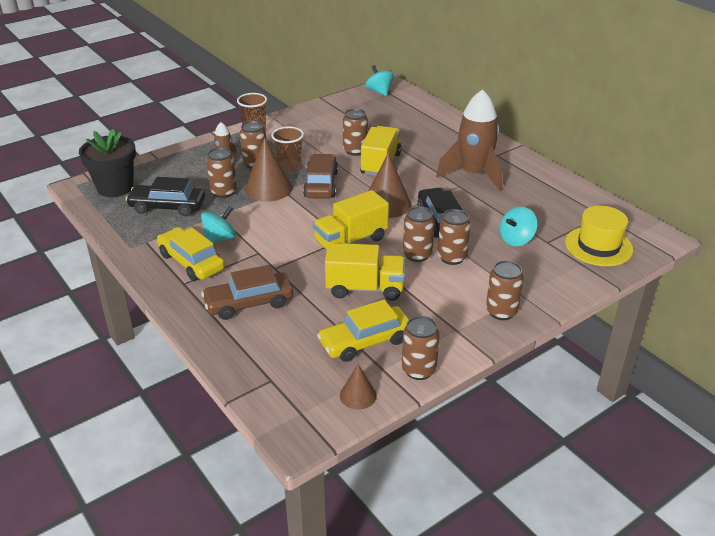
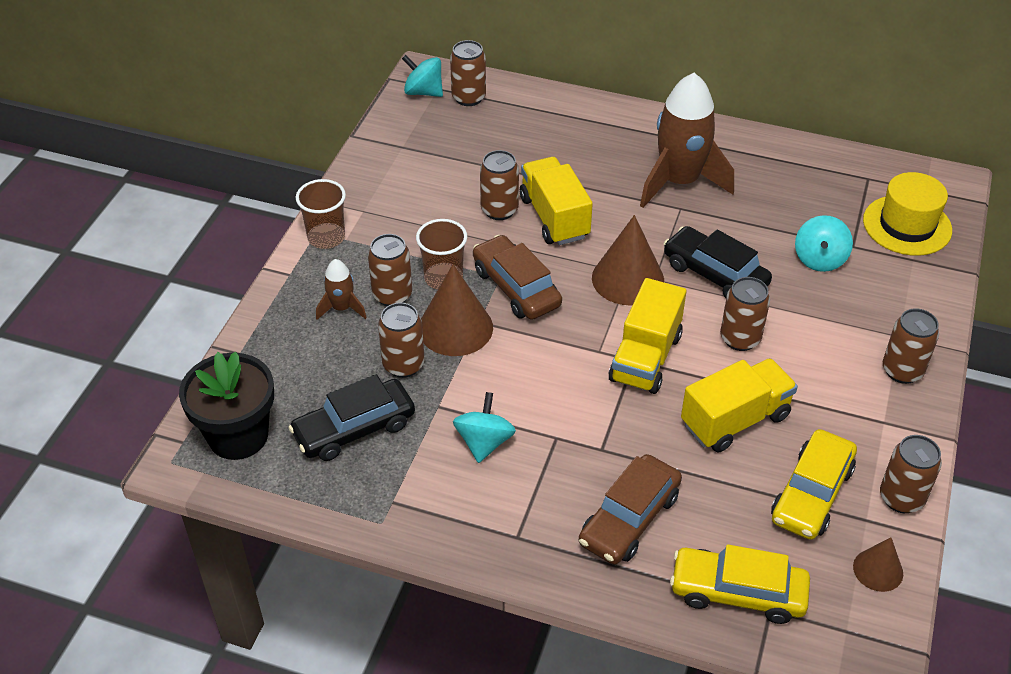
camera: 35 degrees left, 10 degrees up
(191, 262) = (490, 499): yellow car -> yellow car (737, 592)
(452, 257) = (780, 322): brown can -> brown can (468, 98)

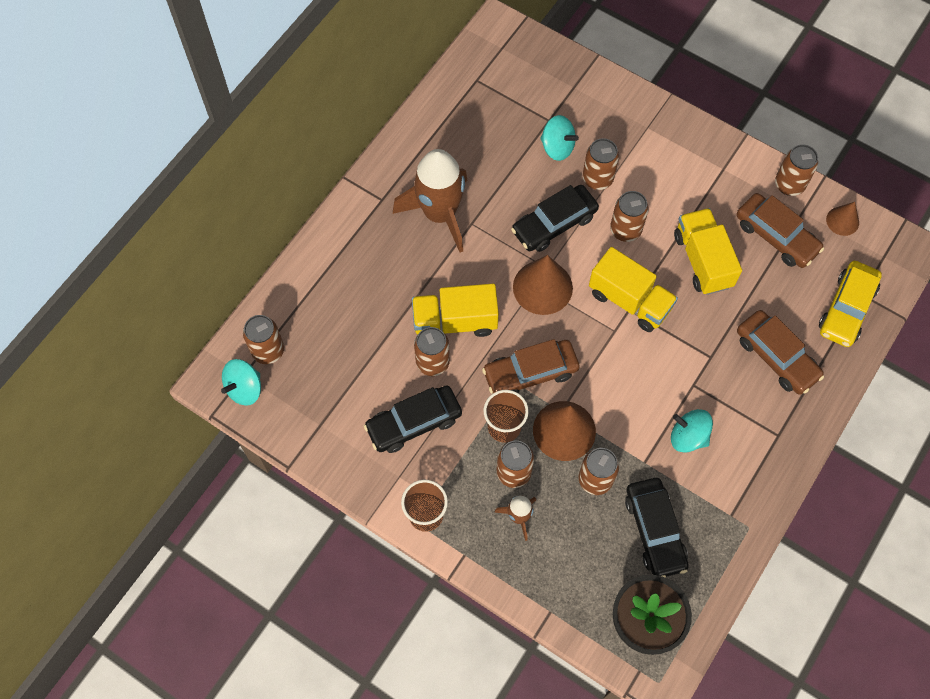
camera: 75 degrees left, 20 degrees up
(425, 209) = (414, 423): none -> black car
(811, 494) = (776, 236): yellow car -> brown car
(902, 371) = (680, 139): brown can -> brown can (597, 179)
(907, 225) = (537, 76): yellow hat -> none

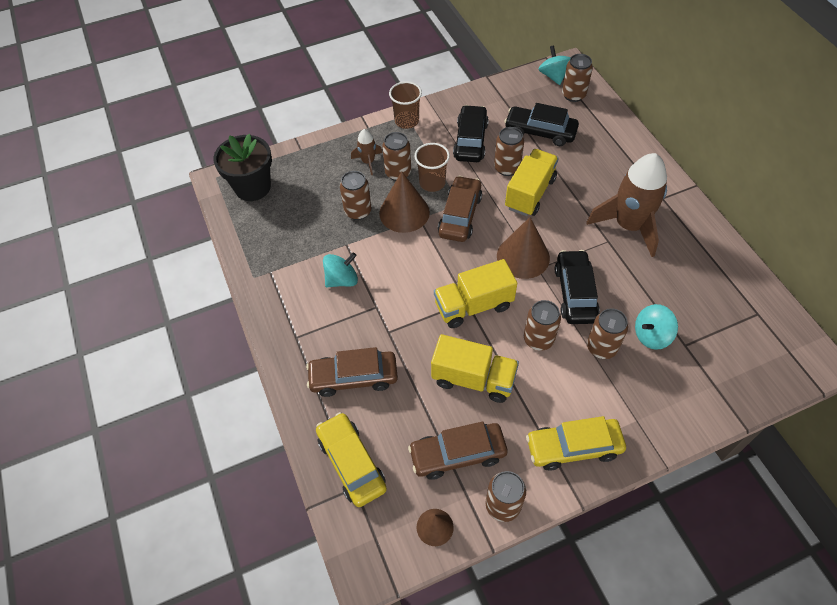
camera: 125 degrees right, 10 degrees down
(654, 530) = (299, 224): black car -> black car (540, 132)
(705, 159) = (573, 447): none -> yellow car

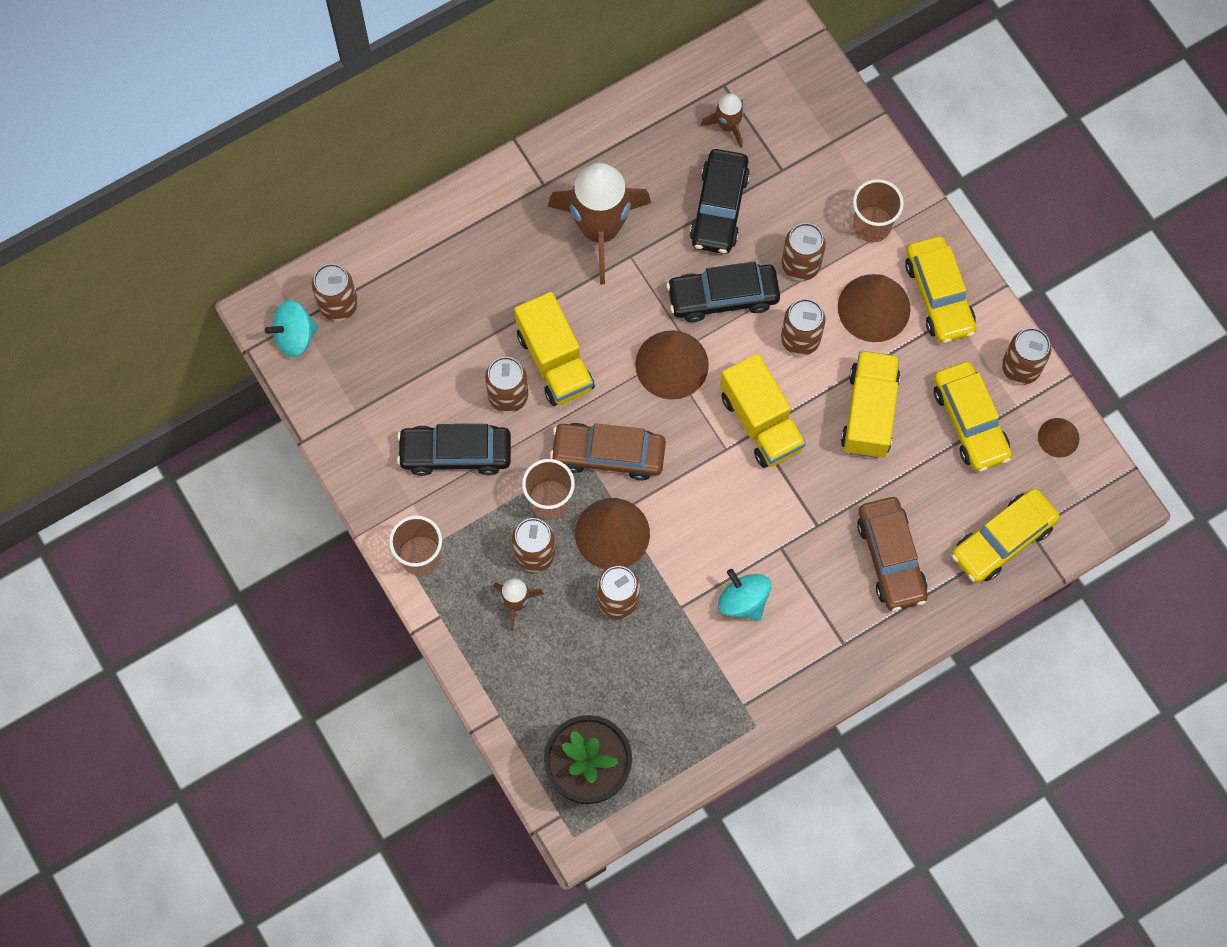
camera: 100 degrees left, 15 degrees up
(457, 454) = (970, 421): brown car -> yellow car
(530, 193) = (555, 361): yellow truck -> yellow truck turned 135 degrees counterclockwise
(540, 132) = (426, 352): black car -> black car (719, 208)
(563, 395) = (874, 308): none -> brown cone
(638, 404) = (872, 225): none -> brown cup
(651, 335) = (774, 207): turquoise spinning top -> none
(721, 312) = (727, 126): none -> brown rocket

